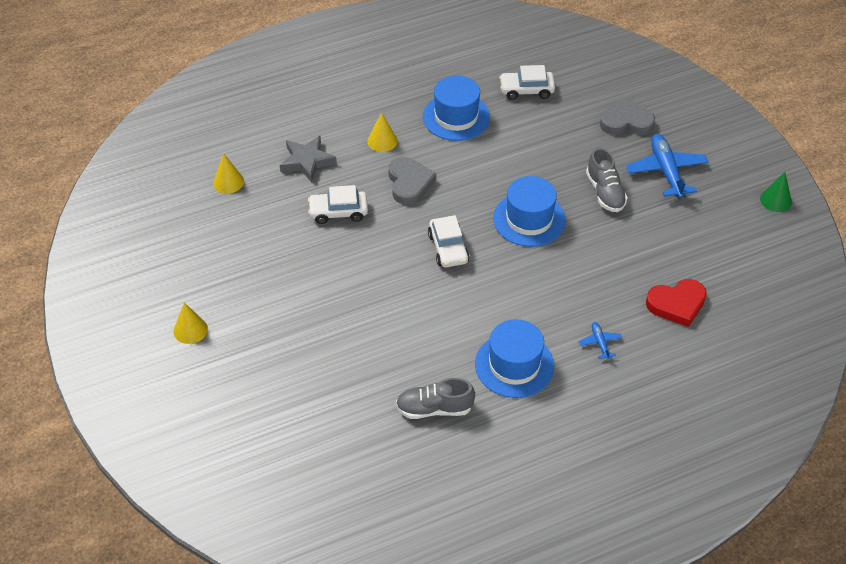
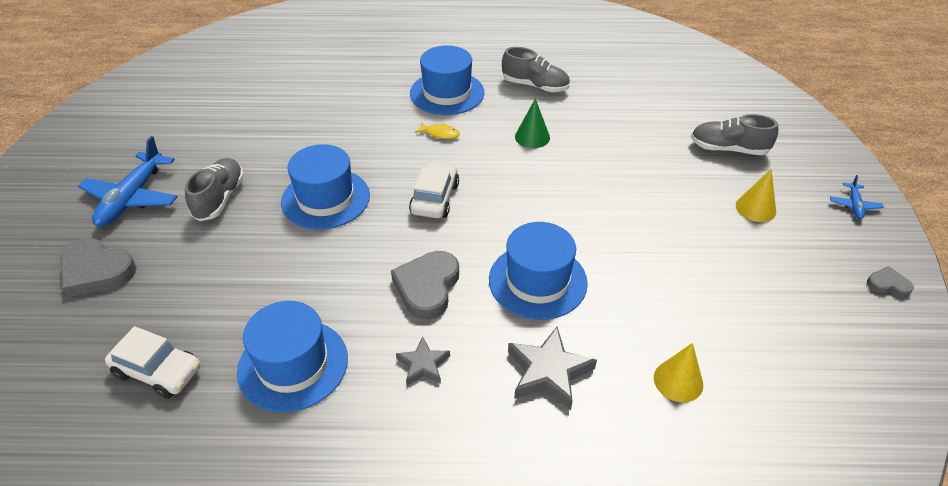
camera: 155 degrees left, 5 degrees down
(88, 294) = (888, 285): none -> grey heart
(221, 390) = (728, 149): none -> grey shoe
(338, 212) = (537, 281): white car -> blue hat
(382, 141) = (423, 365): yellow cone -> grey star
(487, 313) = (440, 133): none -> yellow fish
(600, 342) = (362, 86): blue plane -> blue plane (854, 205)
(676, 304) = (270, 91): red heart -> none
(775, 200) = (75, 137): green cone -> green cone (532, 137)

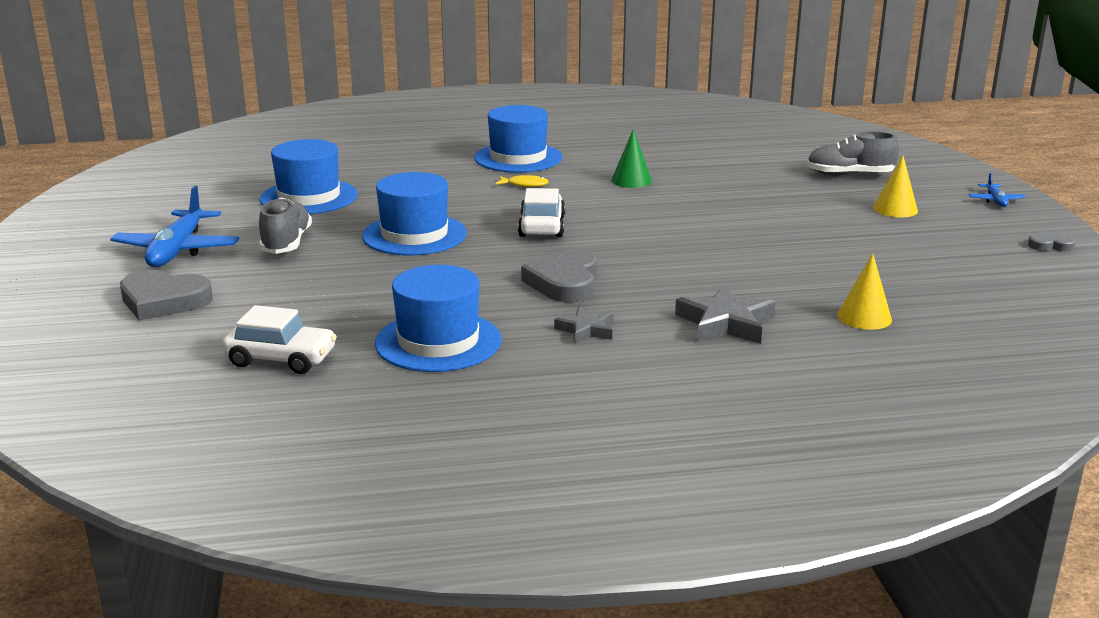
camera: 10 degrees left, 20 degrees down
(535, 86) = (617, 147): grey shoe -> none
(537, 281) = (685, 269): blue hat -> blue hat (309, 197)

